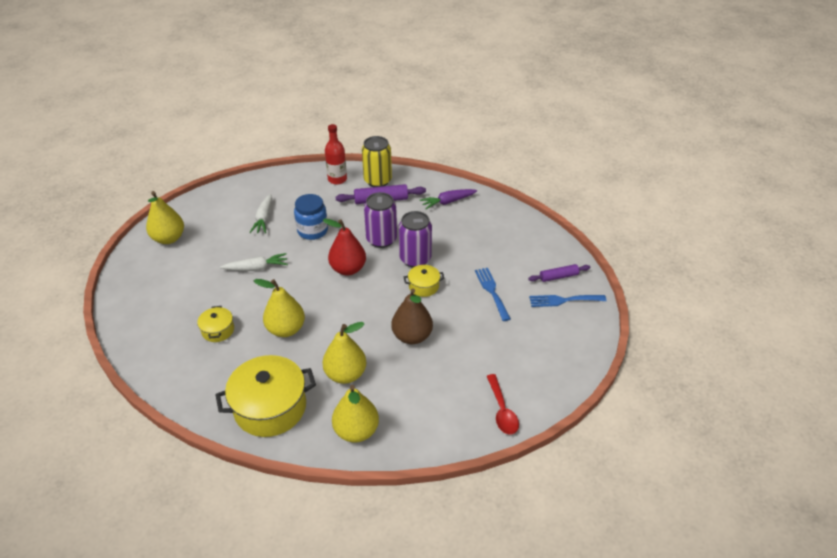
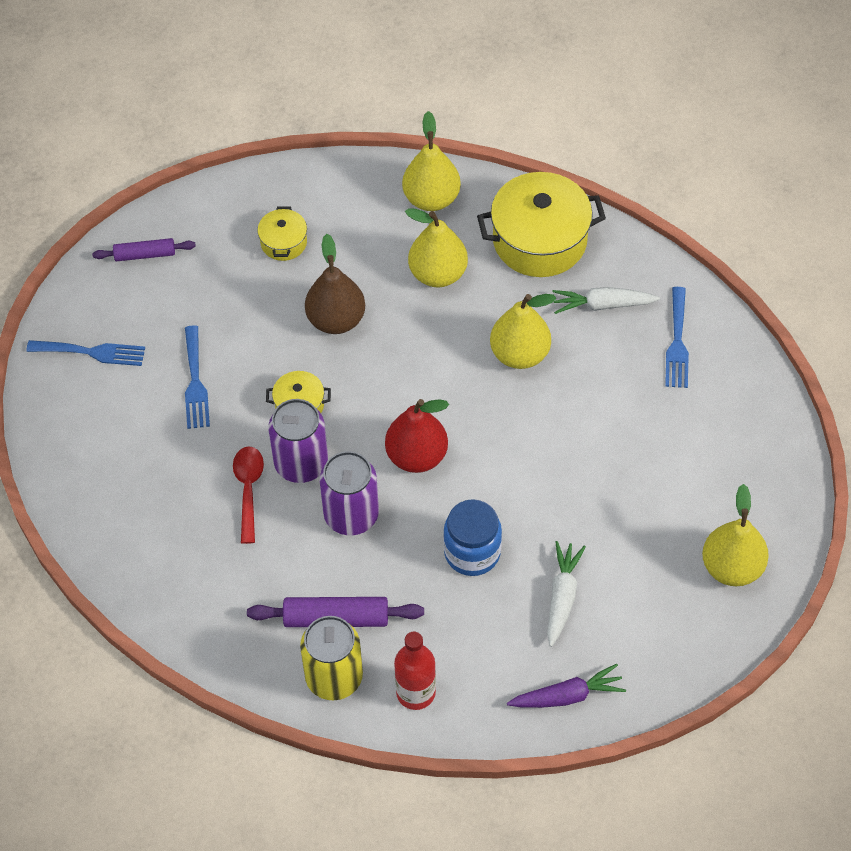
camera: 170 degrees left, 15 degrees up
(177, 348) = (677, 343): none -> blue fork
(218, 330) = (621, 365): yellow pot -> yellow pot (283, 242)
(256, 268) = (569, 478): white carrot -> white carrot (602, 305)
(447, 202) = (210, 595): purple carrot -> purple carrot (567, 696)
(502, 410) = (243, 202): red spoon -> red spoon (248, 490)
(558, 277) = (79, 397): purple rolling pin -> purple rolling pin (145, 254)

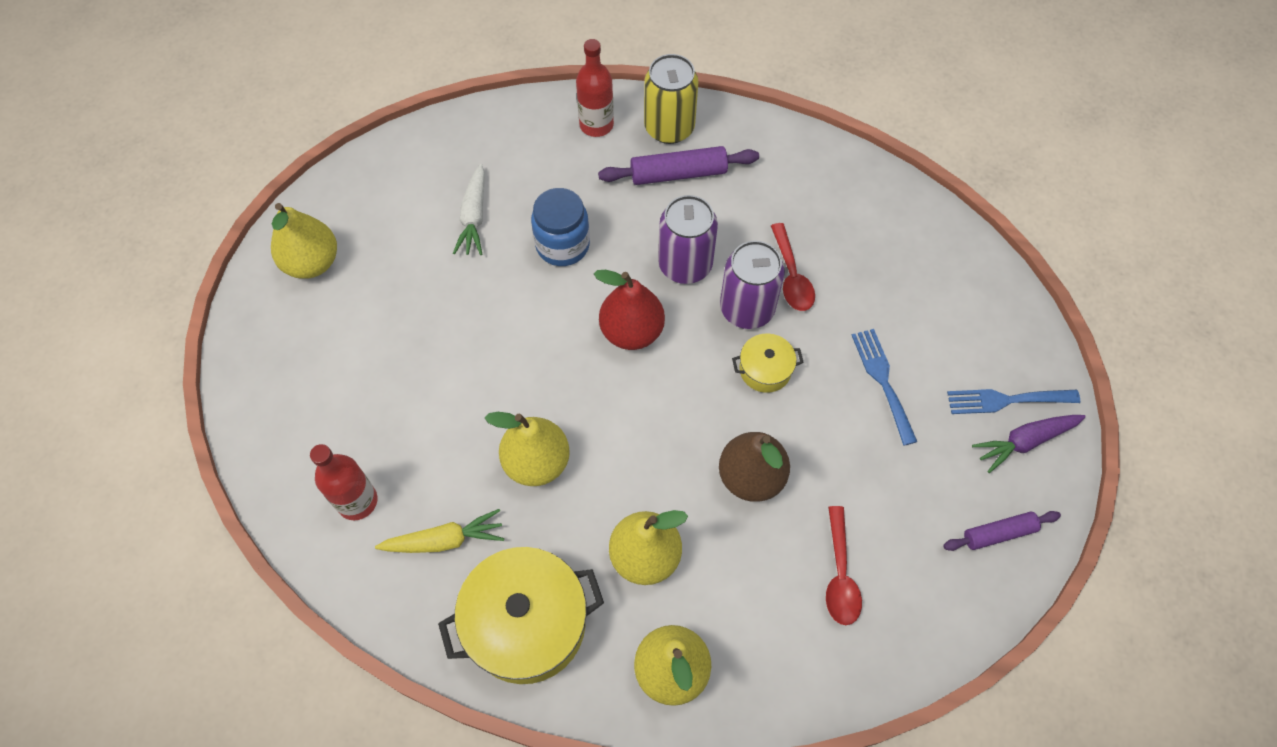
camera: 170 degrees right, 5 degrees up
(283, 242) = (840, 575): yellow pot -> red spoon
(567, 696) = (464, 138): purple carrot -> purple carrot (1024, 441)
(602, 305) = (445, 540): white carrot -> yellow carrot
(677, 343) = (357, 501): blue fork -> red bottle

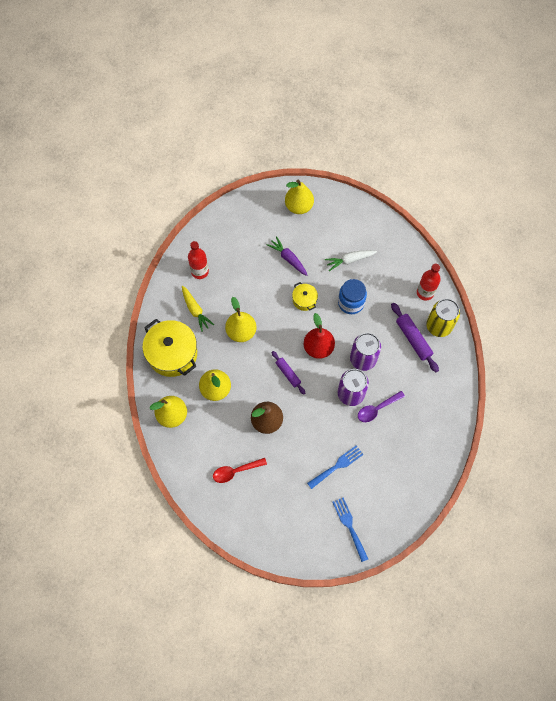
camera: 70 degrees right, 5 degrees up
(765, 370) = (322, 411): yellow pot -> yellow pot (304, 300)
(791, 276) = (377, 409): red spoon -> purple spoon
(998, 533) = (279, 536): purple rolling pin -> purple rolling pin (288, 373)
(1024, 441) = (330, 539): purple carrot -> purple carrot (288, 258)

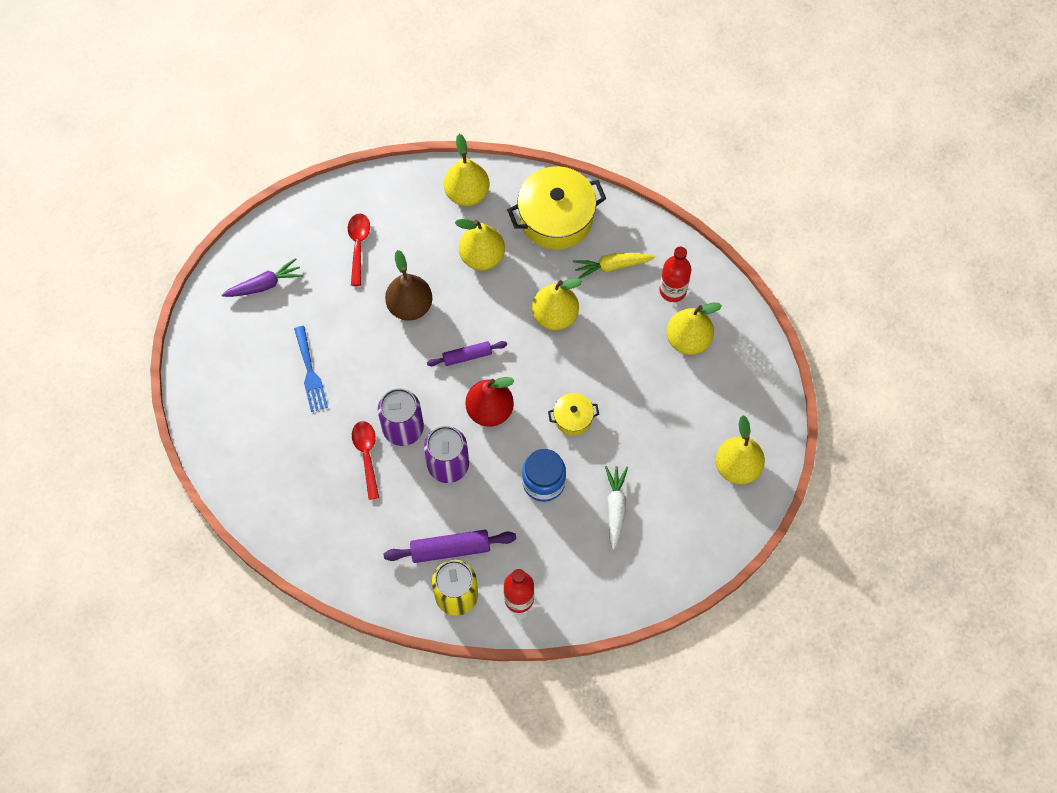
camera: 110 degrees right, 0 degrees up
(229, 254) = (688, 339): none -> yellow pear
(288, 258) = (650, 419): purple carrot -> purple carrot (264, 285)
(349, 526) = (225, 358): blue fork -> none
(377, 409) = (366, 455): purple spoon -> red spoon

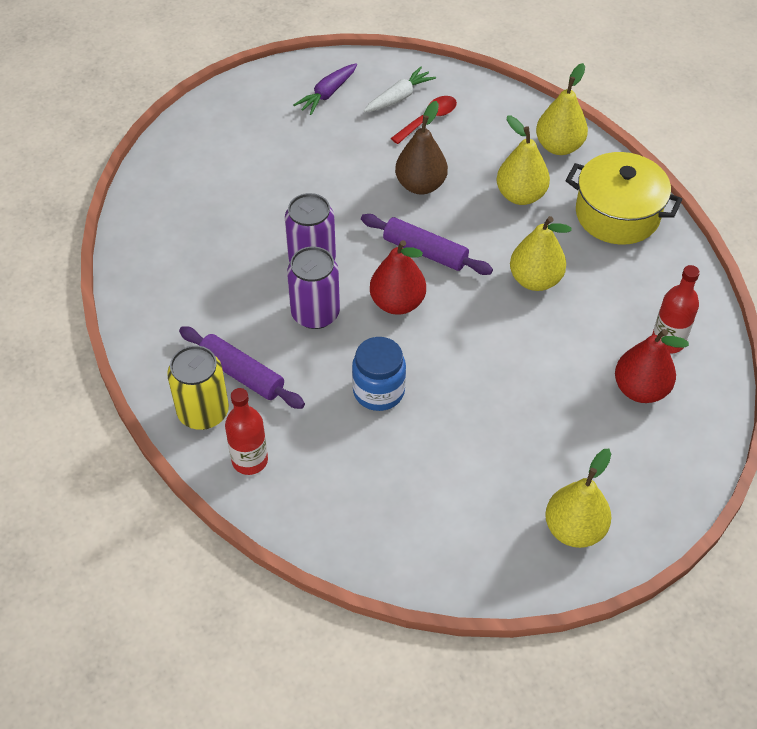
camera: 45 degrees right, 15 degrees down
(264, 285) = (327, 94): purple carrot -> purple carrot turned 105 degrees clockwise
(310, 373) = (289, 171): blue fork -> none
(366, 455) = (261, 256): red spoon -> none
(467, 356) = (425, 252): purple rolling pin -> purple rolling pin, size x1.54
(573, 418) = (462, 365): yellow pot -> none
(612, 266) = (629, 282): yellow carrot -> none
(615, 507) = (419, 464): white carrot -> white carrot (399, 97)
(688, 339) = (640, 389): yellow pear -> red pear

